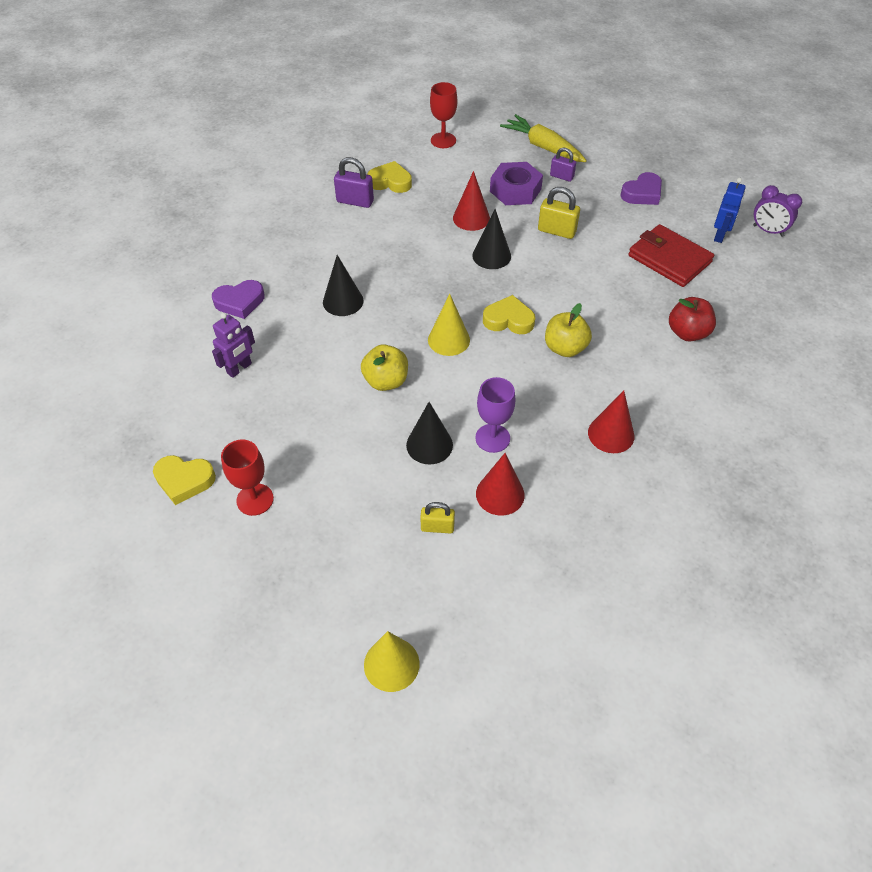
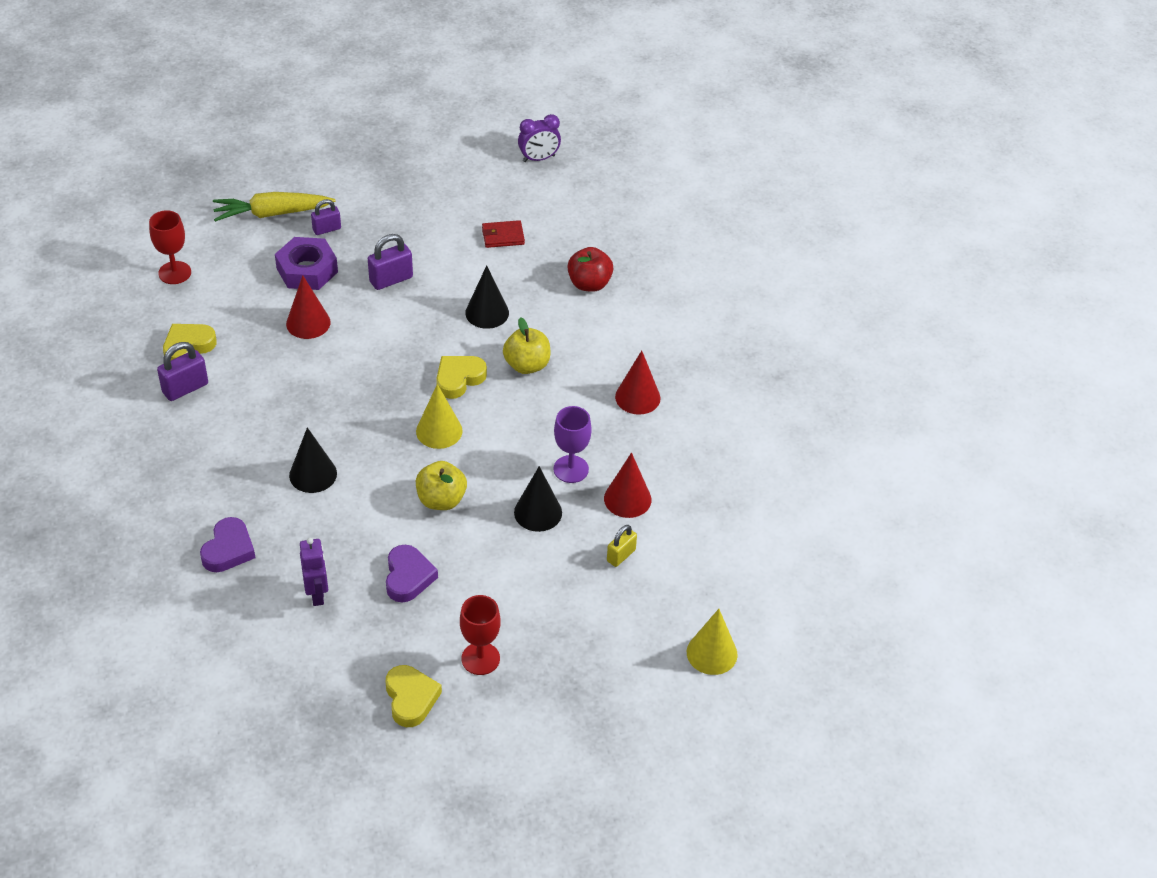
camera: 55 degrees left, 5 degrees down
(184, 480) = (411, 698): yellow heart -> yellow heart turned 60 degrees counterclockwise
(491, 256) = (371, 340): black cone -> black cone (487, 313)
(556, 231) = (391, 279): yellow padlock -> purple padlock
(642, 193) = (410, 196): purple heart -> purple heart (408, 577)
(669, 259) = (503, 236): red wallet -> red wallet, size x0.55
(720, 235) = (512, 188): blue robot -> none

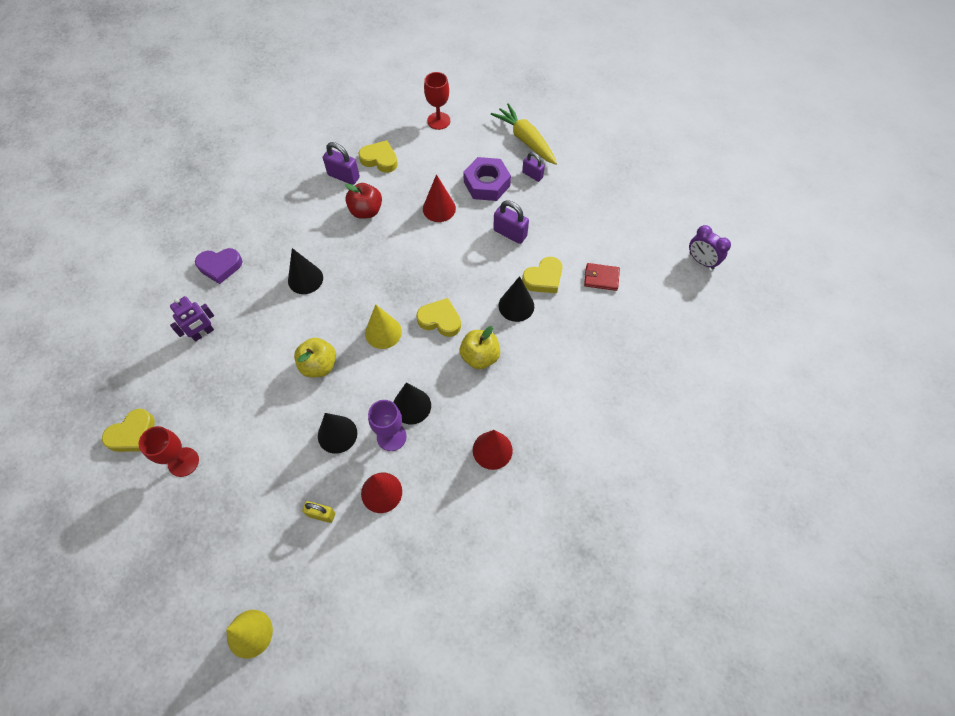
camera: 65 degrees right, 15 degrees up
(408, 577) = (239, 379): purple heart -> none
(470, 278) = (543, 278): none -> yellow heart
(503, 236) = (601, 278): red wallet -> red wallet turned 45 degrees counterclockwise
(546, 440) = (411, 406): none -> black cone
(589, 284) = (592, 358): red apple -> red apple (366, 211)

